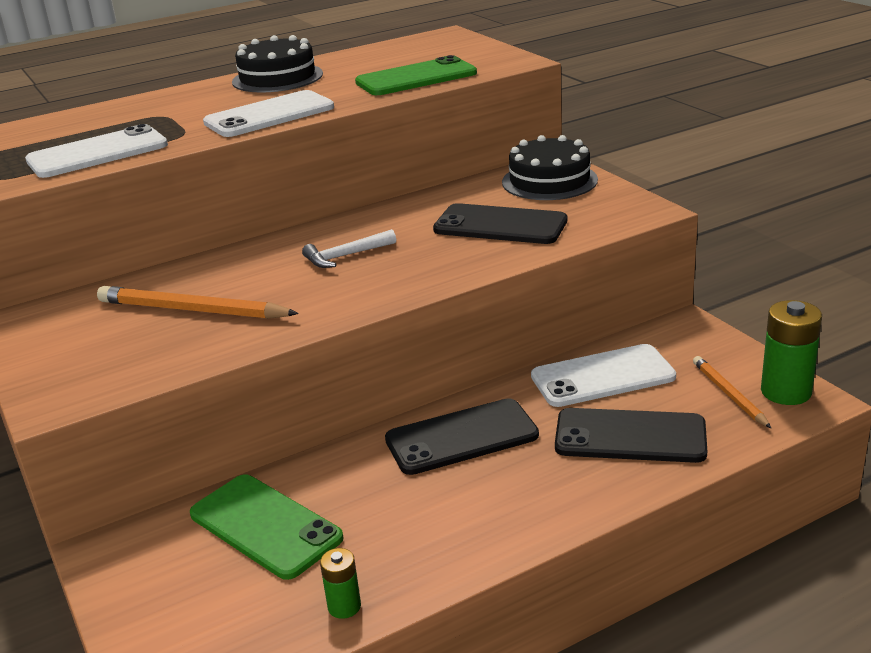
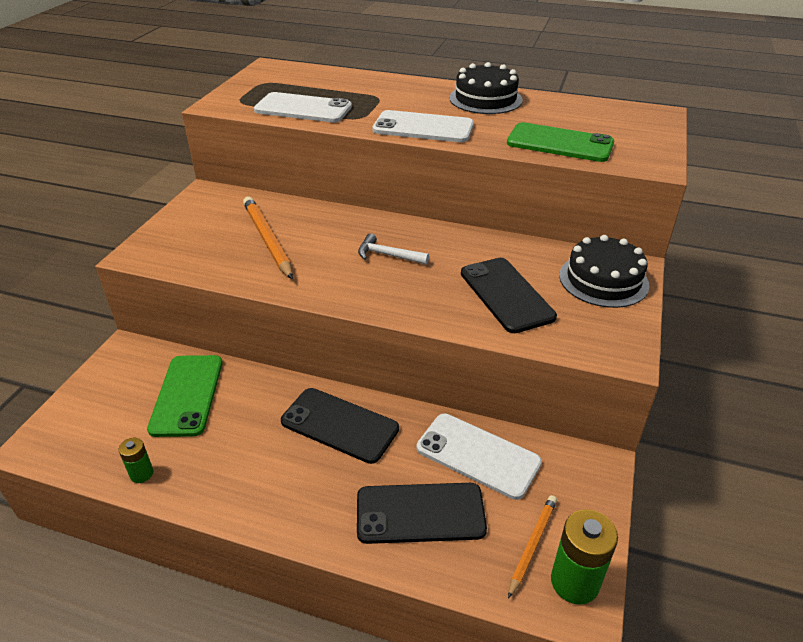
camera: 45 degrees right, 10 degrees up
(630, 436) = (420, 513): black phone -> black phone turned 60 degrees counterclockwise

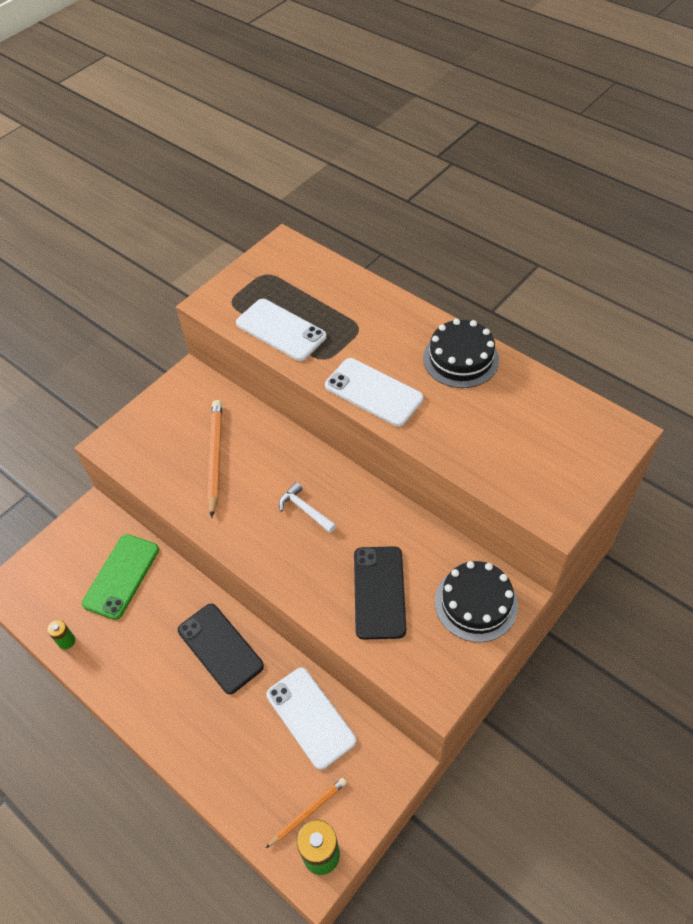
camera: 25 degrees right, 15 degrees up
(420, 513) = (241, 752): black phone -> none
(559, 143) = (487, 455): green phone -> none

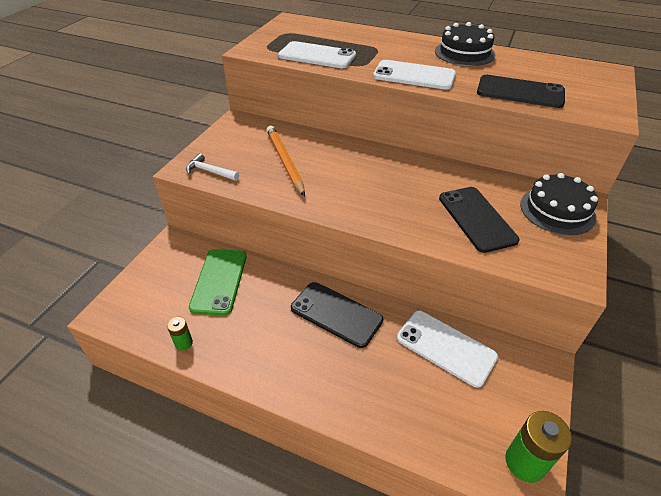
camera: 20 degrees left, 10 degrees down
(305, 509) = (380, 180): white hammer -> white hammer (210, 171)
(308, 812) = (490, 427): orange pencil -> none
(479, 450) = (520, 92): none -> black phone

